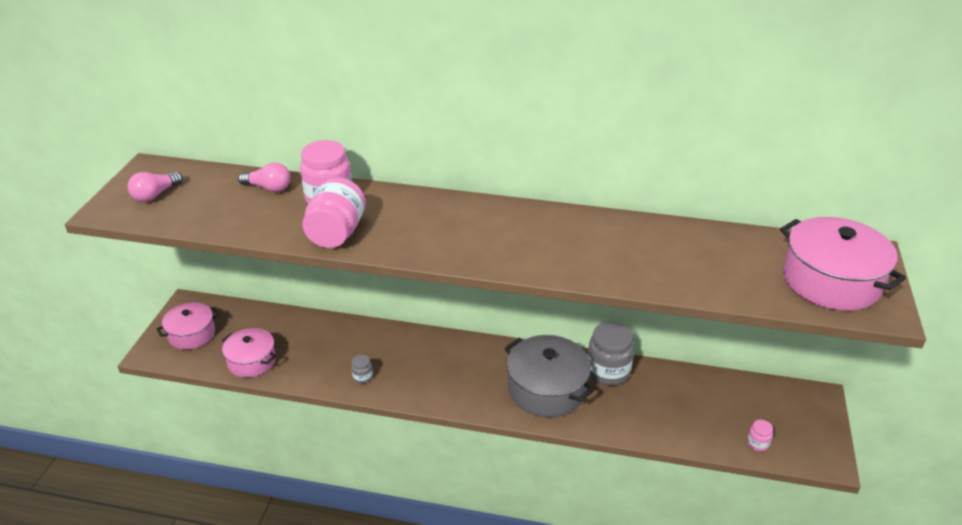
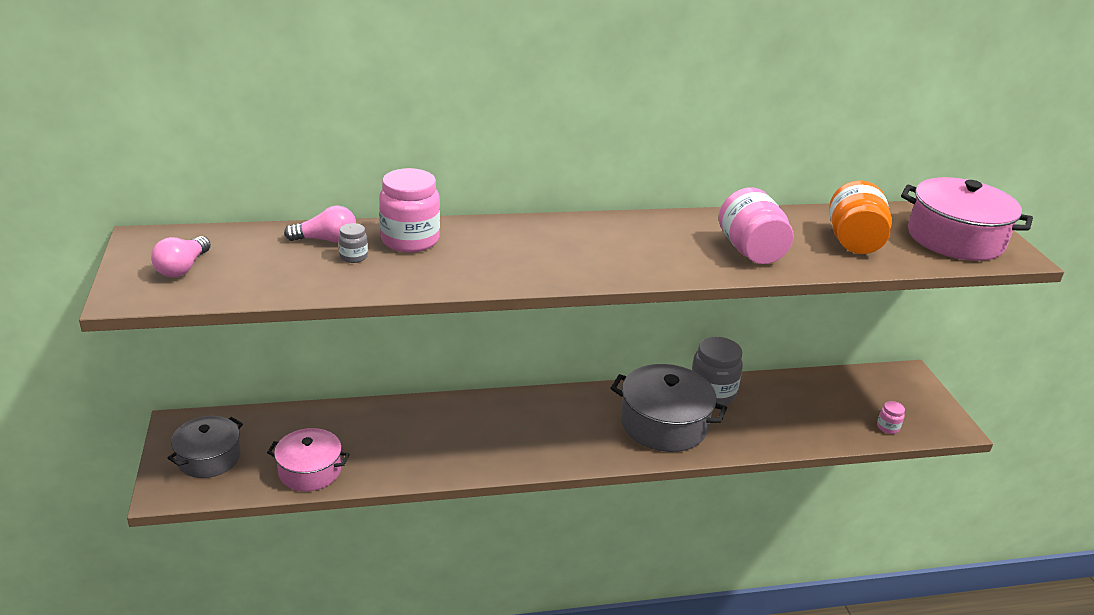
camera: 25 degrees left, 5 degrees down
(192, 334) = (209, 458): pink pot -> grey pot
(336, 233) = (450, 273): pink jar -> pink jar (750, 251)
(362, 377) = (458, 457): grey jar -> grey jar (353, 257)
(718, 266) = (853, 242): none -> orange jar

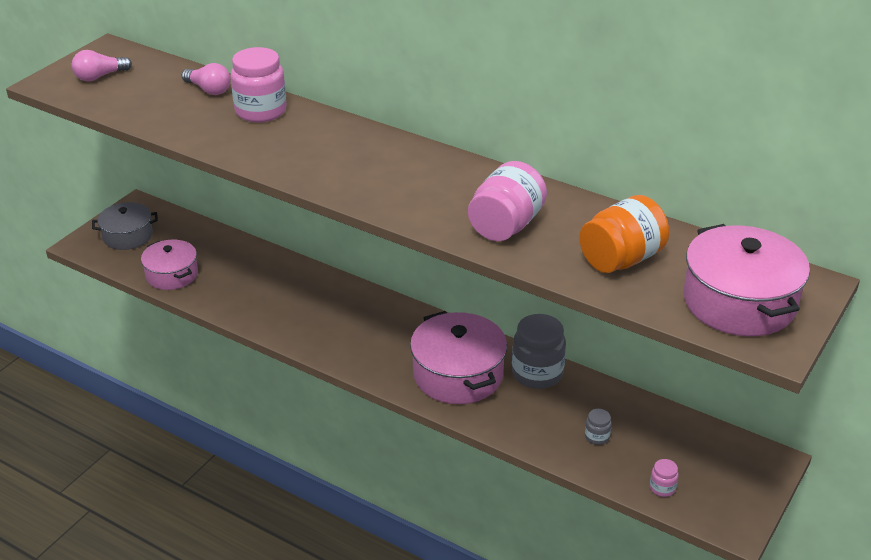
camera: 45 degrees right, 5 degrees up
(353, 257) = (206, 109): grey jar -> grey jar (597, 437)
(664, 424) = (458, 374): grey pot -> pink pot

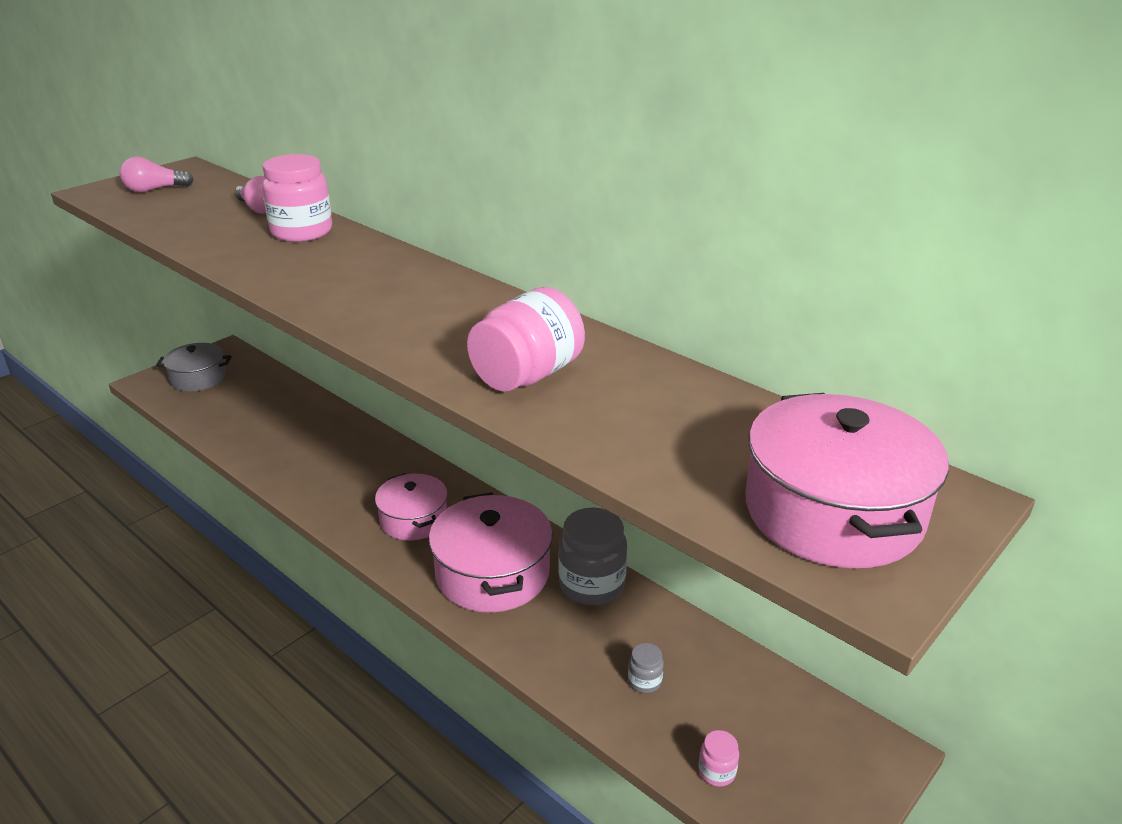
camera: 10 degrees right, 5 degrees down
(172, 275) = (221, 422): pink pot -> pink pot (413, 519)
(621, 259) = (670, 433): orange jar -> none

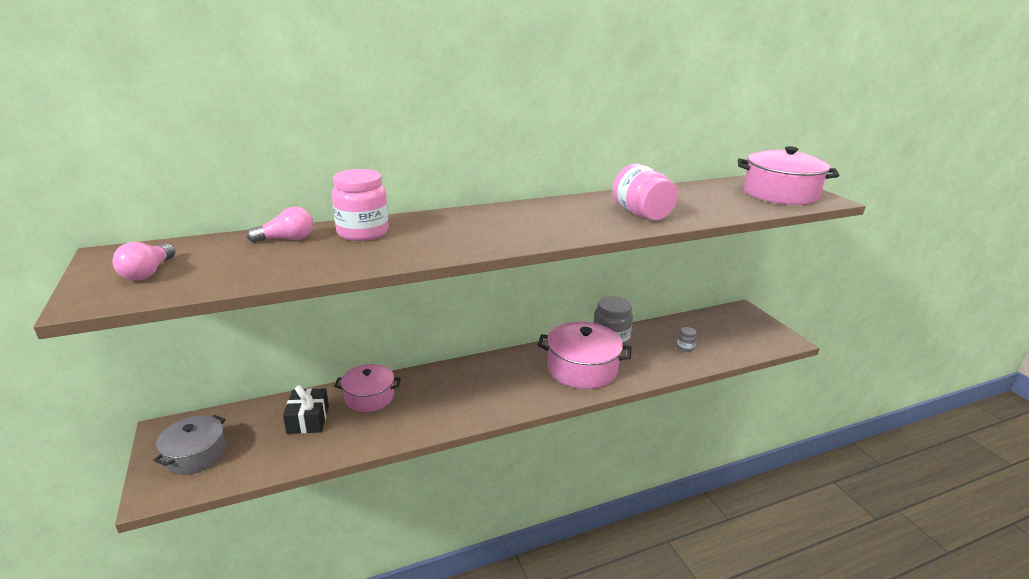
camera: 65 degrees left, 5 degrees down
(272, 410) = (308, 419): none -> black gift
(413, 519) = (511, 383): pink pot -> pink pot (369, 397)
(717, 772) = (744, 347): pink jar -> none

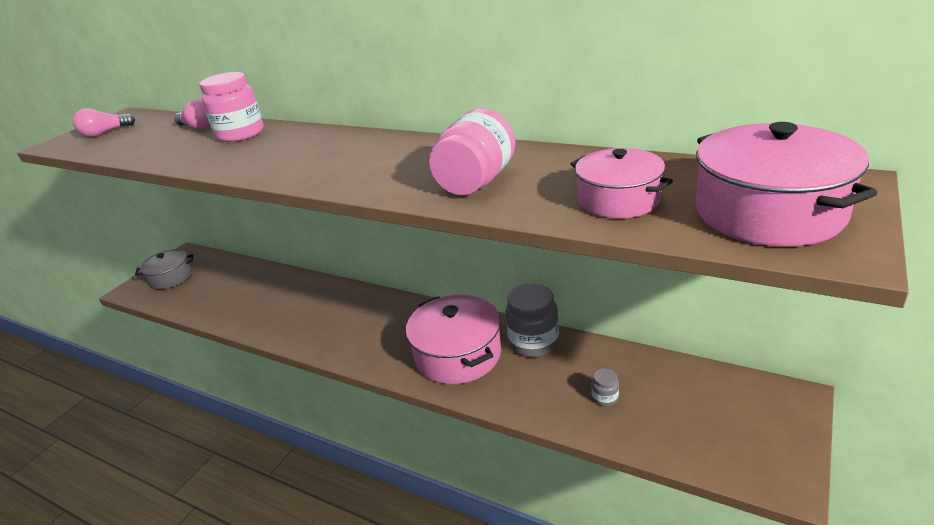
camera: 55 degrees right, 5 degrees up
(308, 419) = (238, 285): black gift -> none
(369, 397) = (288, 288): pink pot -> pink pot (618, 200)

